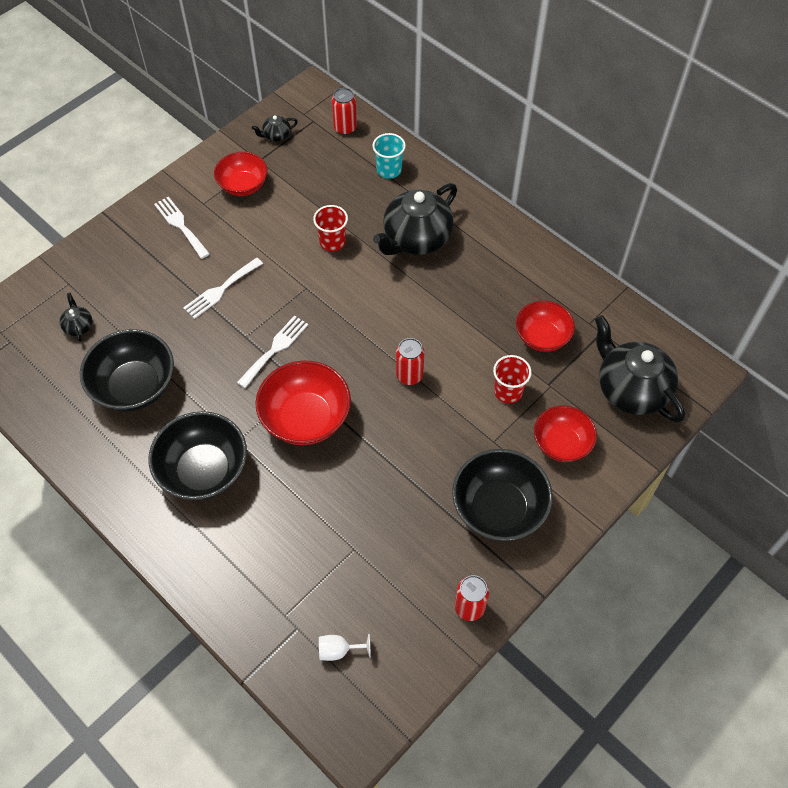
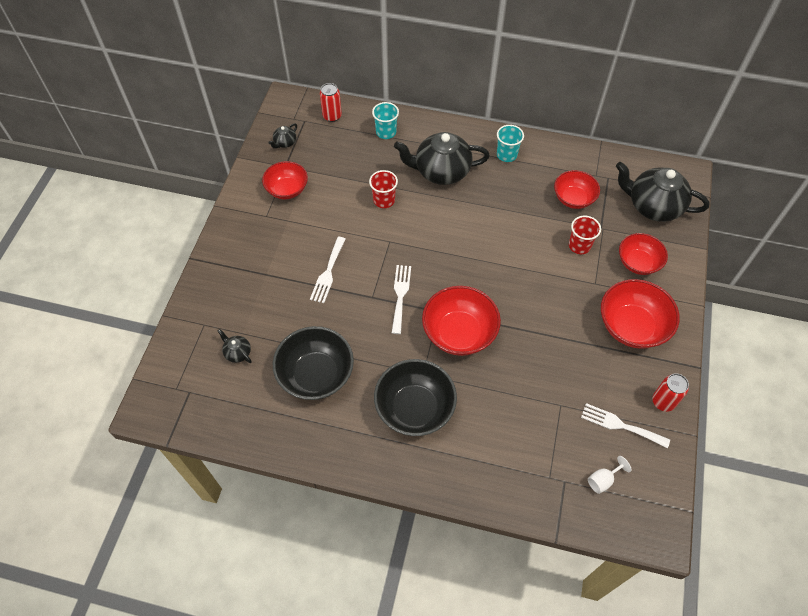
camera: 30 degrees left, 0 degrees up
(180, 225) = (261, 240): white fork -> white fork (620, 425)
(409, 375) = (507, 267): red can -> none
(416, 239) = (441, 171): black teapot -> black teapot turned 75 degrees clockwise
(498, 508) = (632, 326): black bowl -> red bowl
(503, 253) = (506, 155): none -> turquoise cup

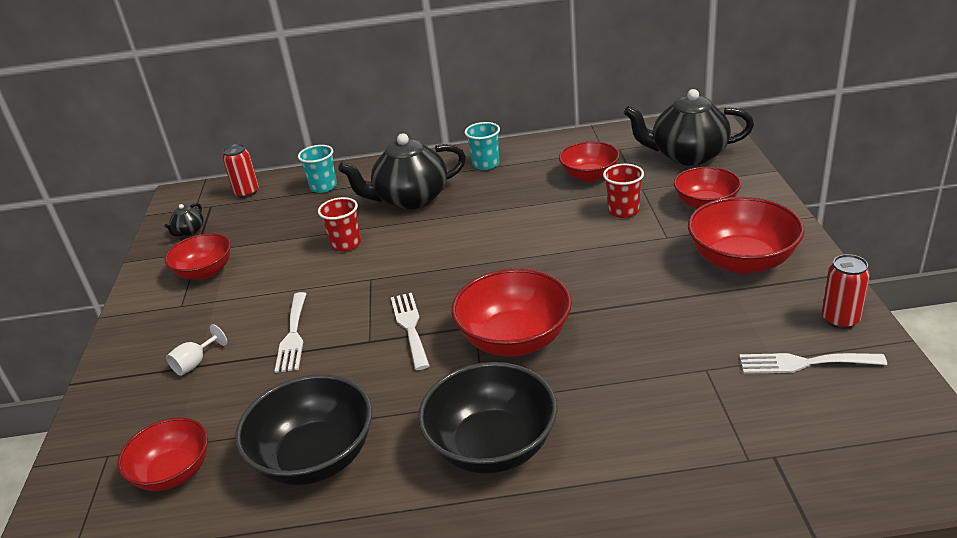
camera: 15 degrees left, 25 degrees down
(237, 352) = (173, 472): black teapot -> red bowl
(603, 480) = (828, 434): white goblet -> white goblet (195, 363)

